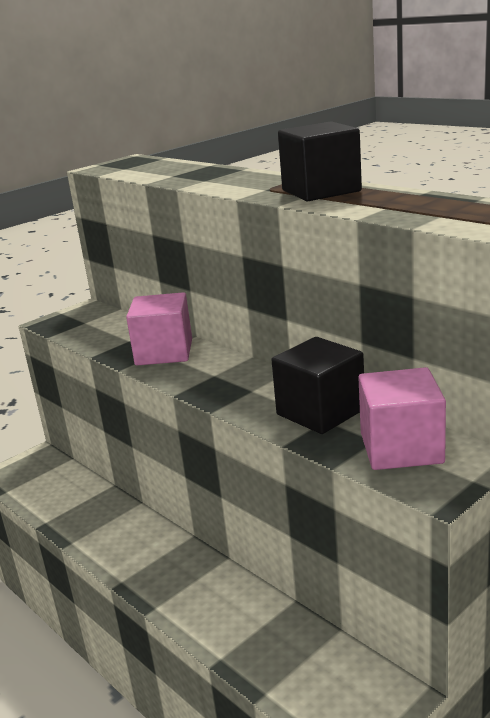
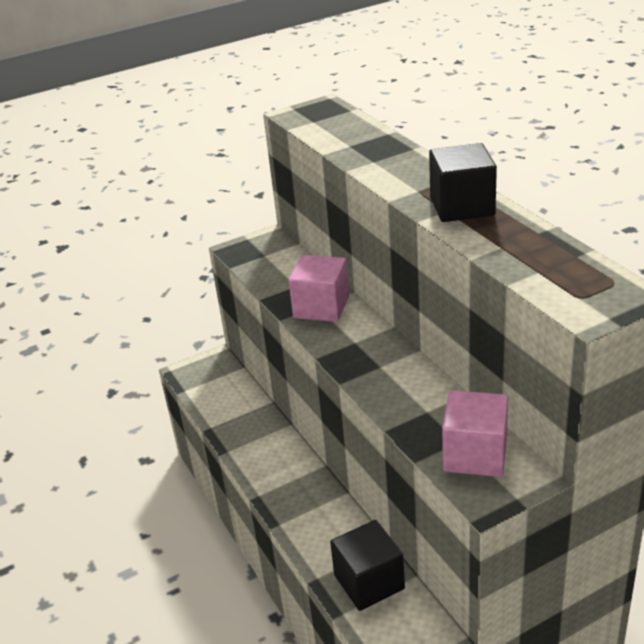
camera: 15 degrees right, 10 degrees up
(320, 412) = (426, 403): black cube -> black cube (369, 582)

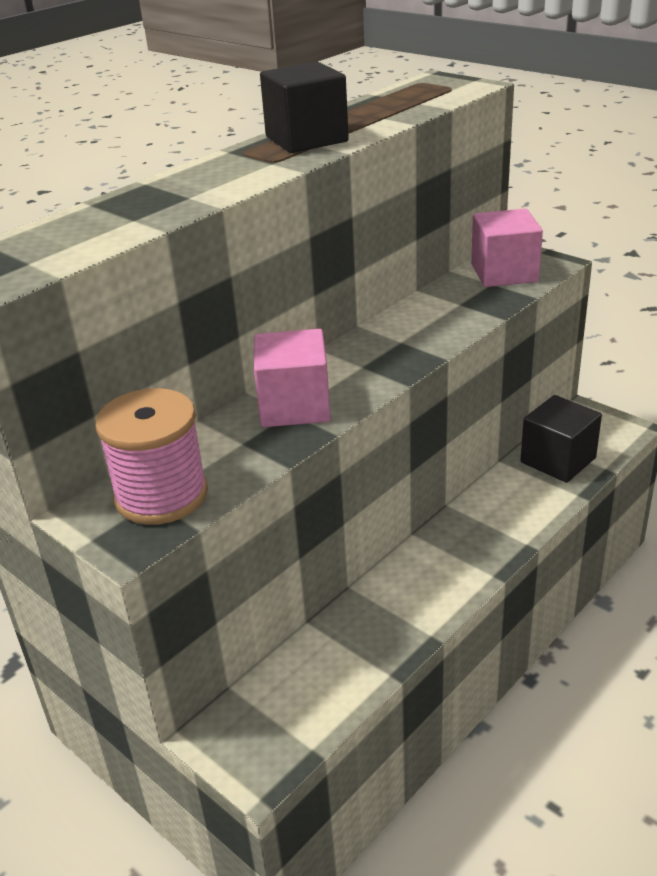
camera: 110 degrees left, 0 degrees up
(265, 257) = (161, 495): none -> pink spool

